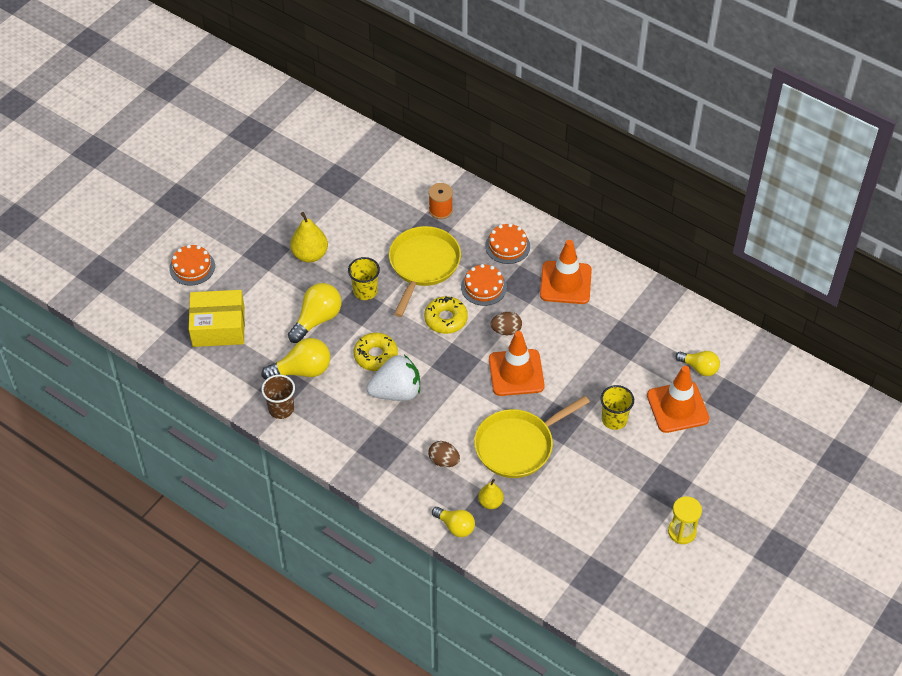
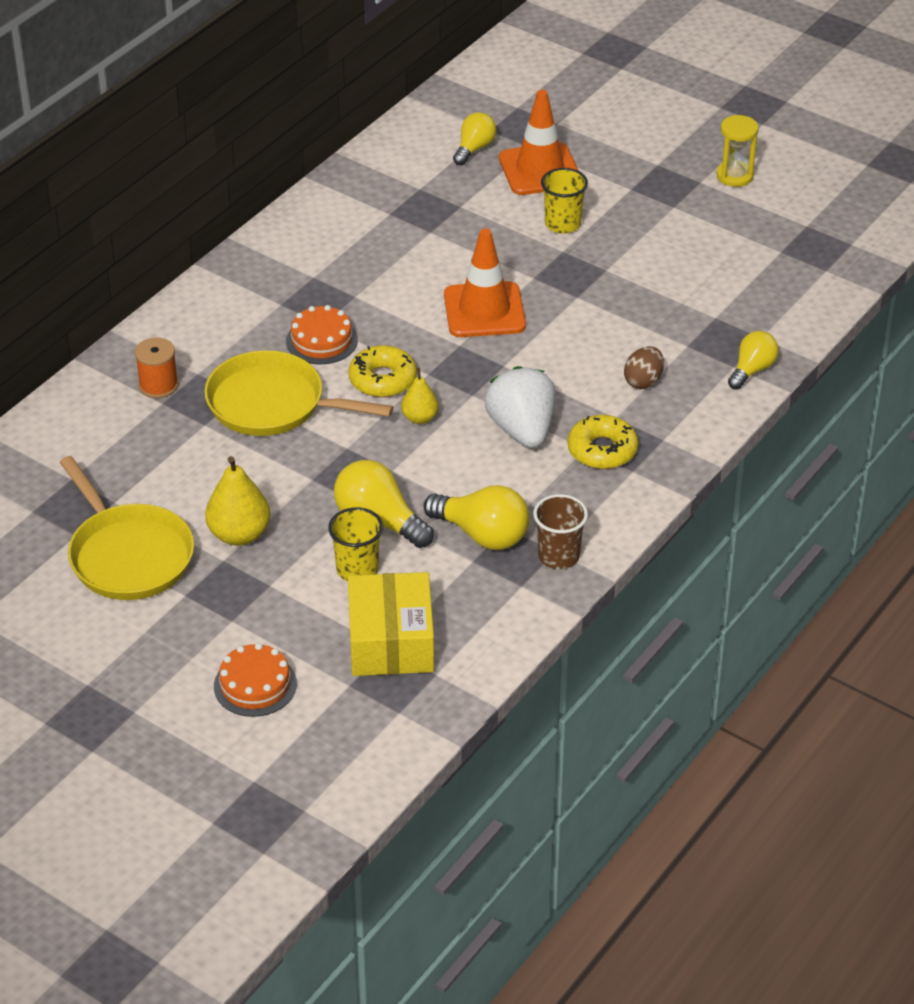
camera: 90 degrees left, 10 degrees down
(302, 370) = (482, 534): yellow light bulb -> yellow light bulb turned 135 degrees clockwise
(365, 291) = (322, 467): yellow cup -> yellow cup (357, 569)
(375, 356) = (453, 453): yellow donut -> yellow donut (602, 450)
(490, 502) = (708, 337): yellow pear -> yellow pear (420, 418)
(506, 330) = (406, 319): brown egg -> none
(507, 246) = (241, 315): orange cake -> none
(518, 445) = (611, 311): yellow pan -> yellow pan (128, 555)
(565, 283) = (318, 260): orange traffic cone -> none

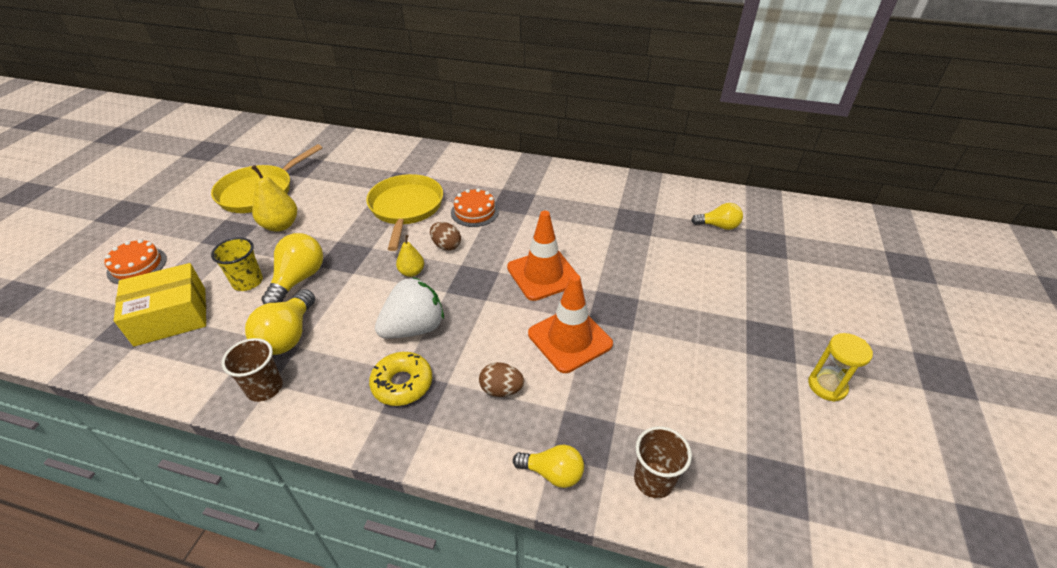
camera: 70 degrees right, 0 degrees up
(158, 385) = (409, 166): orange spool -> none
(382, 379) = (446, 246): yellow donut -> brown egg
(540, 170) = (724, 263): orange traffic cone -> orange traffic cone (570, 339)
(562, 224) = (670, 290): yellow cup -> none
(783, 313) = (653, 480): none -> brown cup

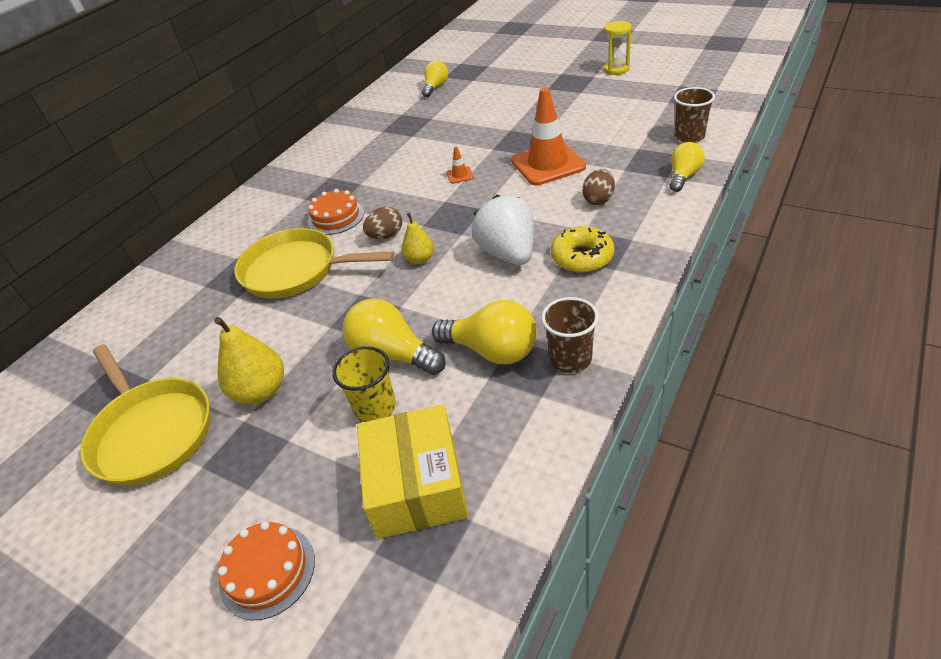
camera: 70 degrees left, 0 degrees up
(543, 274) = (460, 175): orange traffic cone -> orange traffic cone, size x0.41

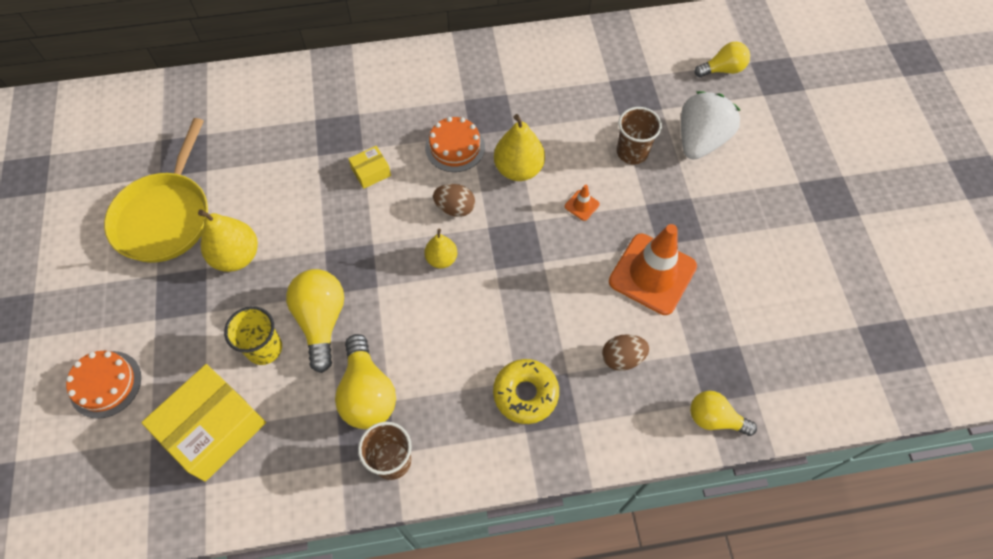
camera: 45 degrees right, 20 degrees up
(296, 270) = (371, 172): yellow pan -> yellow box
(395, 193) = (518, 169): none -> yellow pear
(508, 253) = (493, 327): white strawberry -> white strawberry (700, 140)
(616, 69) = (893, 229): yellow hourglass -> none
(683, 176) = (714, 418): yellow light bulb -> yellow light bulb turned 150 degrees counterclockwise
(689, 136) = (797, 386): brown cup -> brown cup (632, 152)

